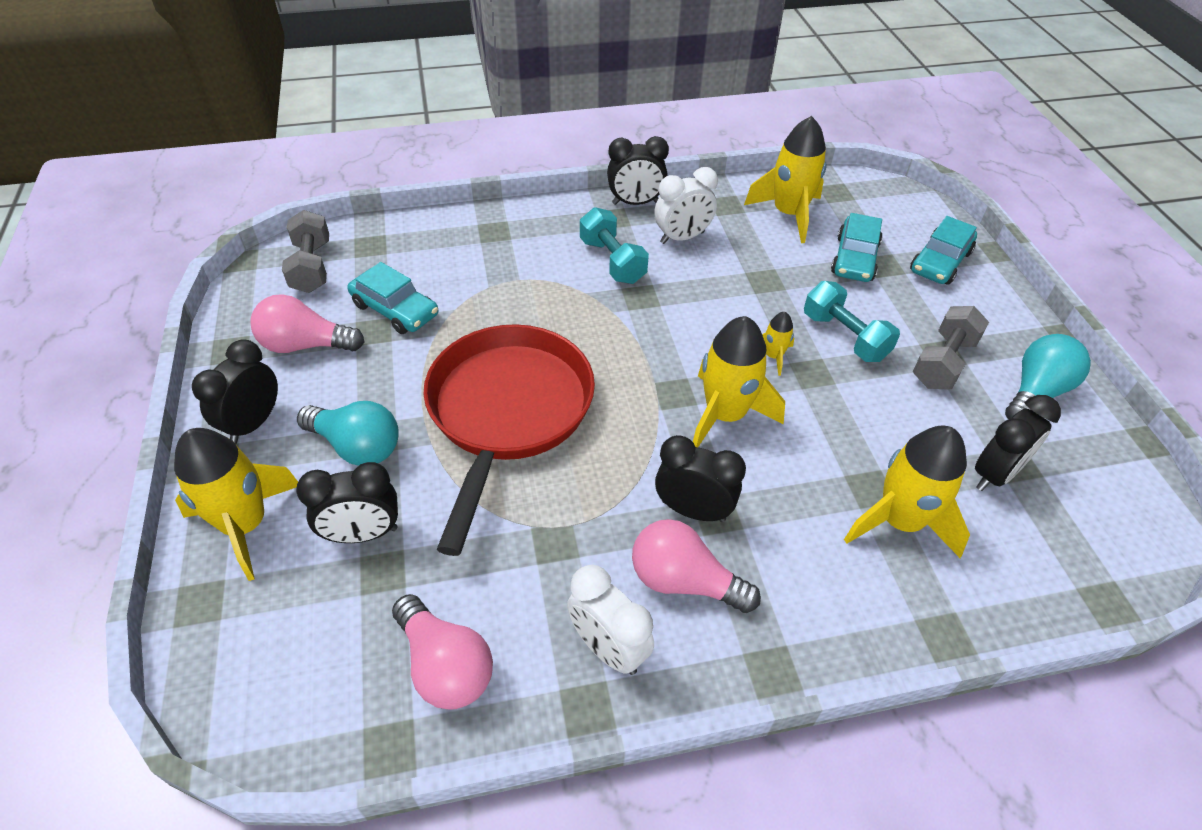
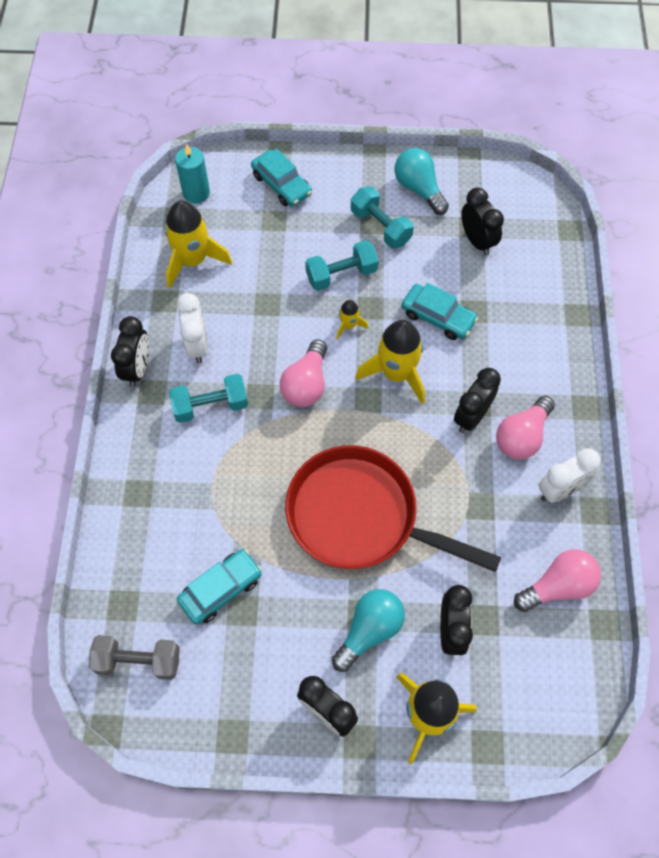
camera: 75 degrees left, 15 degrees up
(305, 345) = (245, 668): pink light bulb -> pink light bulb (306, 384)
(854, 259) = (261, 236): turquoise car -> turquoise car (438, 317)
(878, 200) = (196, 193): none -> turquoise candle
(899, 521) = (500, 305): yellow rocket -> none
(943, 362) = (380, 227): grey dumbbell -> turquoise dumbbell

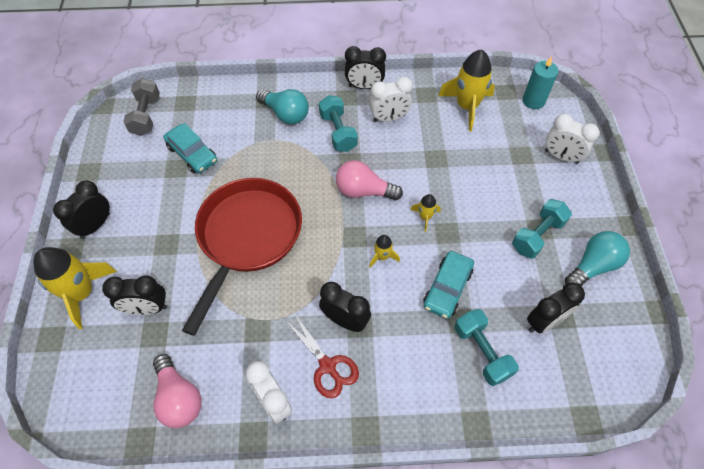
camera: 85 degrees right, 5 degrees down
(281, 185) = (561, 157): turquoise car -> white clock
(341, 274) = (477, 208): turquoise dumbbell -> turquoise dumbbell (482, 352)
(369, 630) = (153, 249): turquoise light bulb -> turquoise light bulb (285, 114)
(396, 373) = (382, 256): yellow rocket -> yellow rocket, size x0.48
(522, 436) = (327, 366): pink light bulb -> red scissors

